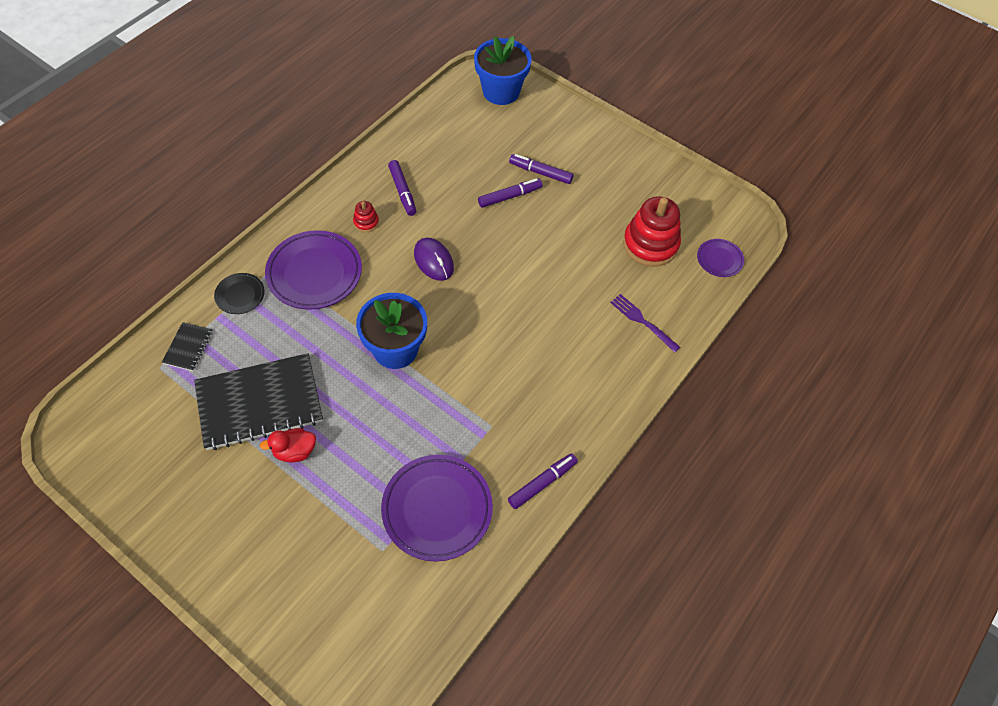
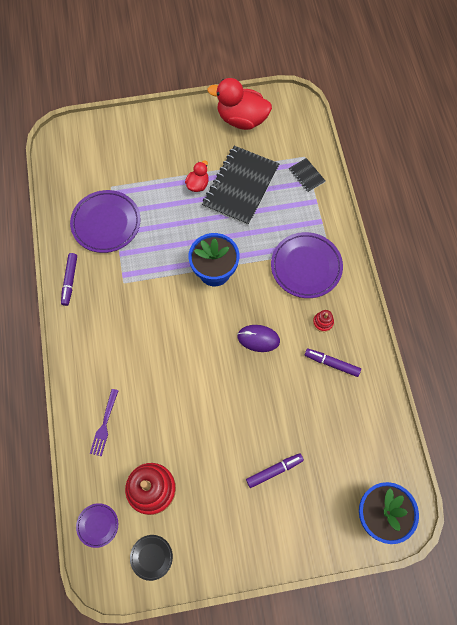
camera: 135 degrees right, 10 degrees up
(148, 477) = (241, 119): none -> red duck
(240, 295) = (322, 219): black plate -> black plate (151, 557)
(509, 196) = (270, 430): purple marker -> none
(642, 321) = (104, 425): purple fork -> purple fork turned 105 degrees clockwise

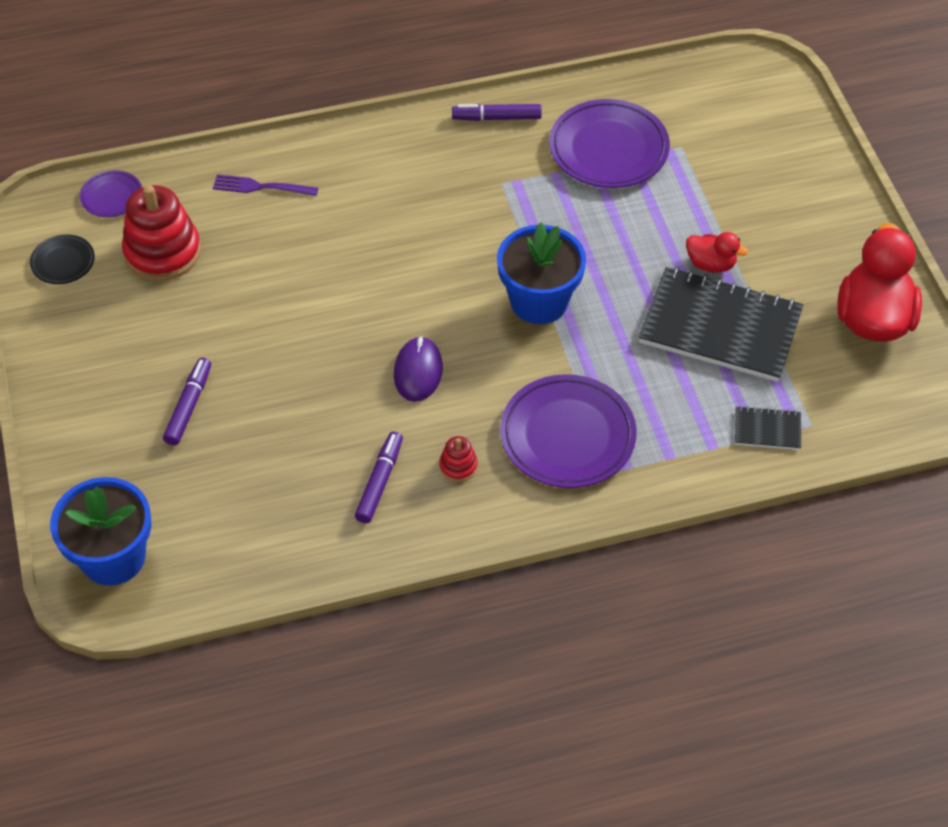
camera: 85 degrees right, 15 degrees down
(274, 470) = (189, 406): purple marker -> purple marker turned 135 degrees counterclockwise
(306, 176) = (767, 429): black notebook -> black notebook turned 45 degrees clockwise

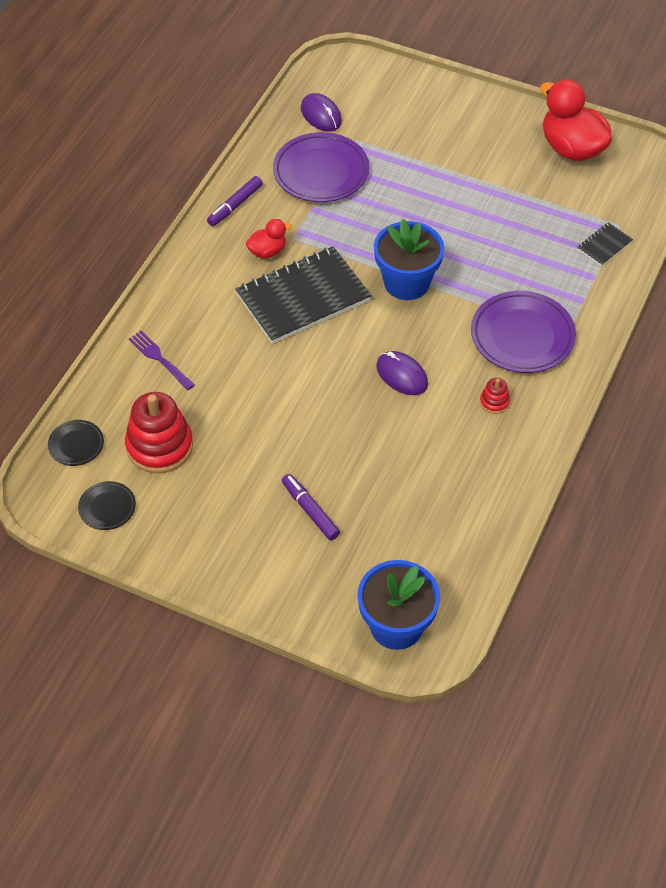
camera: 50 degrees left, 0 degrees up
(112, 197) = (76, 445): purple plate -> black plate
(261, 187) = (160, 359): purple fork -> purple fork turned 90 degrees clockwise
(379, 482) = (469, 448): purple marker -> none
(682, 102) = (321, 115): none -> purple mouse
(711, 264) = (460, 188): red duck -> red duck (267, 251)
(720, 327) = (511, 215): black notebook -> black notebook (303, 297)

